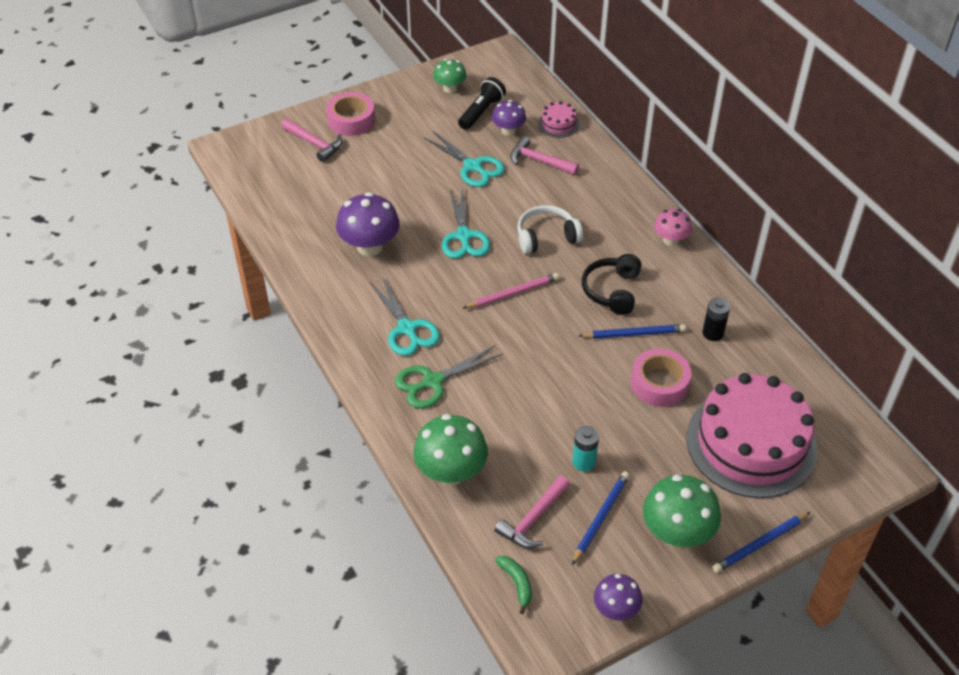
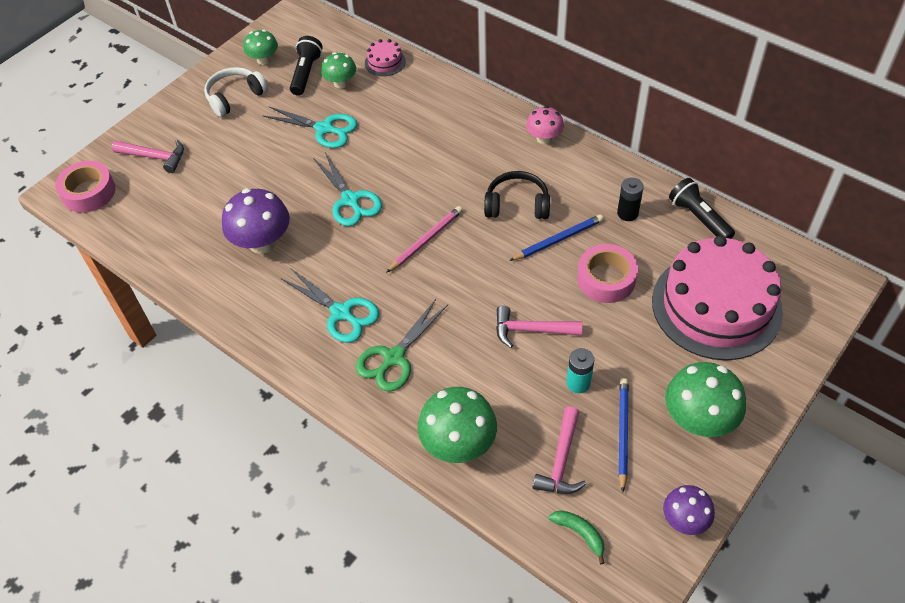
camera: 20 degrees left, 5 degrees up
(351, 120) = (181, 121): pink tape -> pink tape (89, 192)
(508, 130) = (341, 83): purple mushroom -> green mushroom
(539, 161) = (385, 103): pink hammer -> pink hammer (531, 330)
(546, 237) = (429, 174): white headphones -> white headphones (235, 97)
(612, 291) = (517, 205): black headphones -> black headphones turned 105 degrees clockwise
(760, 544) = (776, 399): blue pencil -> none
(779, 360) = (698, 218): none -> black flashlight

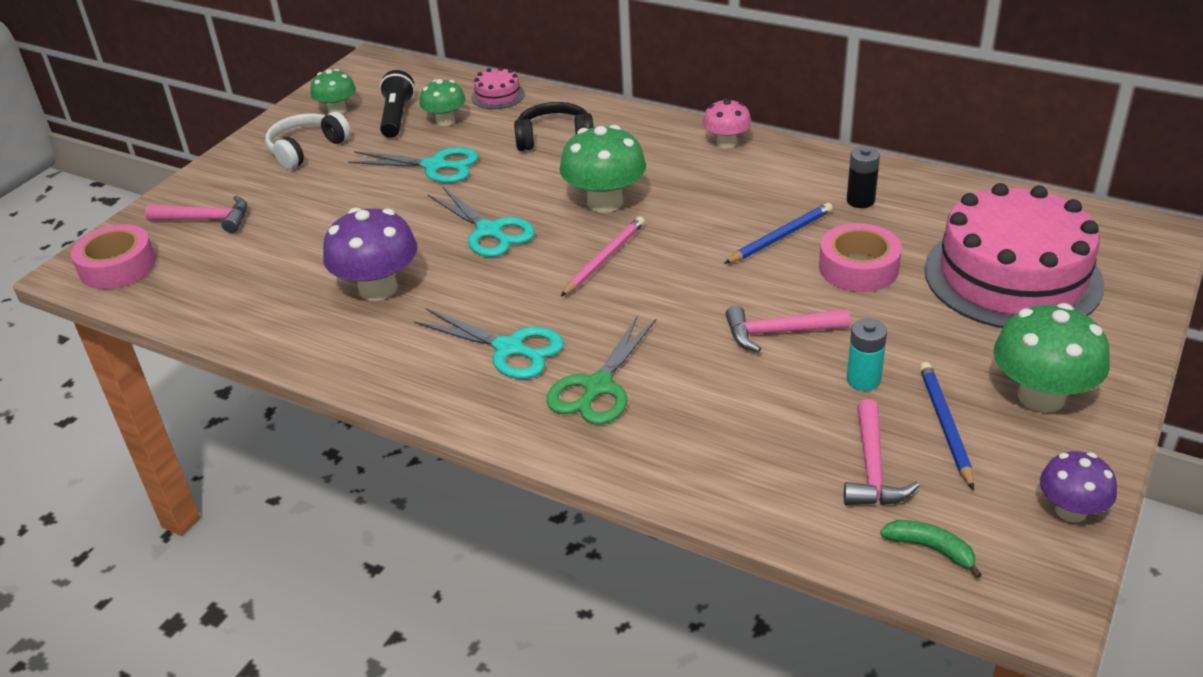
camera: 10 degrees left, 15 degrees down
(458, 444) = (720, 470): green mushroom -> green mushroom (605, 202)
(517, 205) = (714, 210): black headphones -> black headphones (554, 138)
(698, 218) = (952, 194): black flashlight -> none

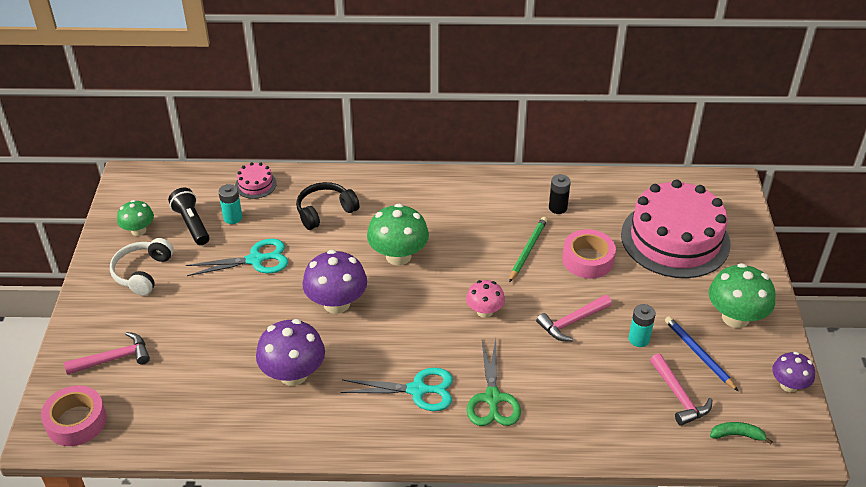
camera: 30 degrees left, 5 degrees up
(445, 121) = (233, 218): green mushroom -> turquoise battery
(489, 231) = (336, 303): turquoise scissors -> purple mushroom
(604, 259) = (430, 301): pink pencil -> none
(726, 143) = (445, 184): pink mushroom -> pink mushroom (484, 311)
(780, 237) = (528, 250): blue pencil -> green pencil

